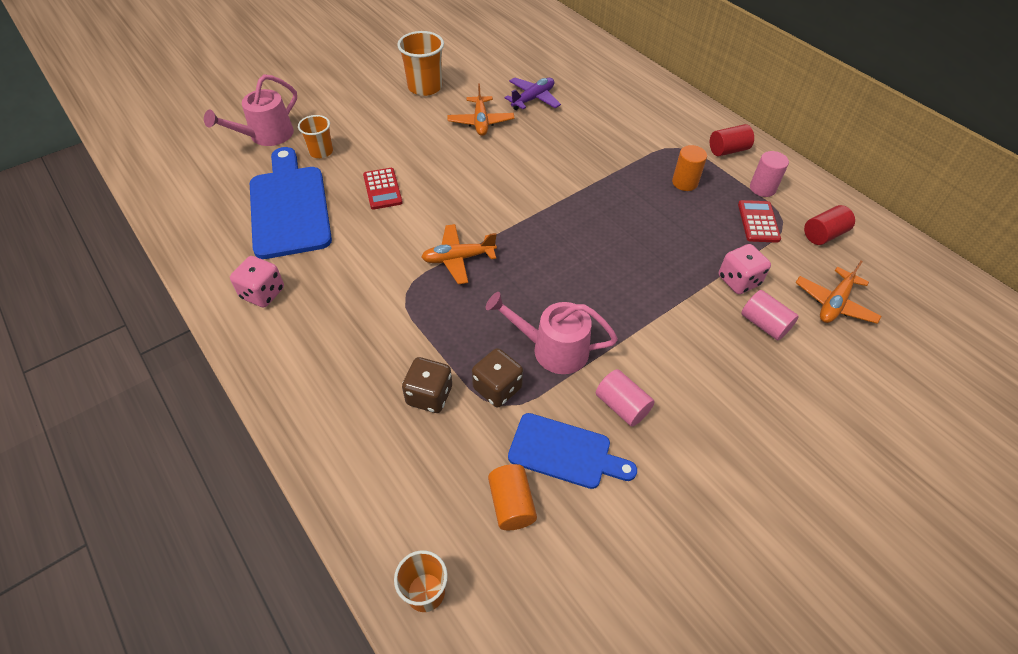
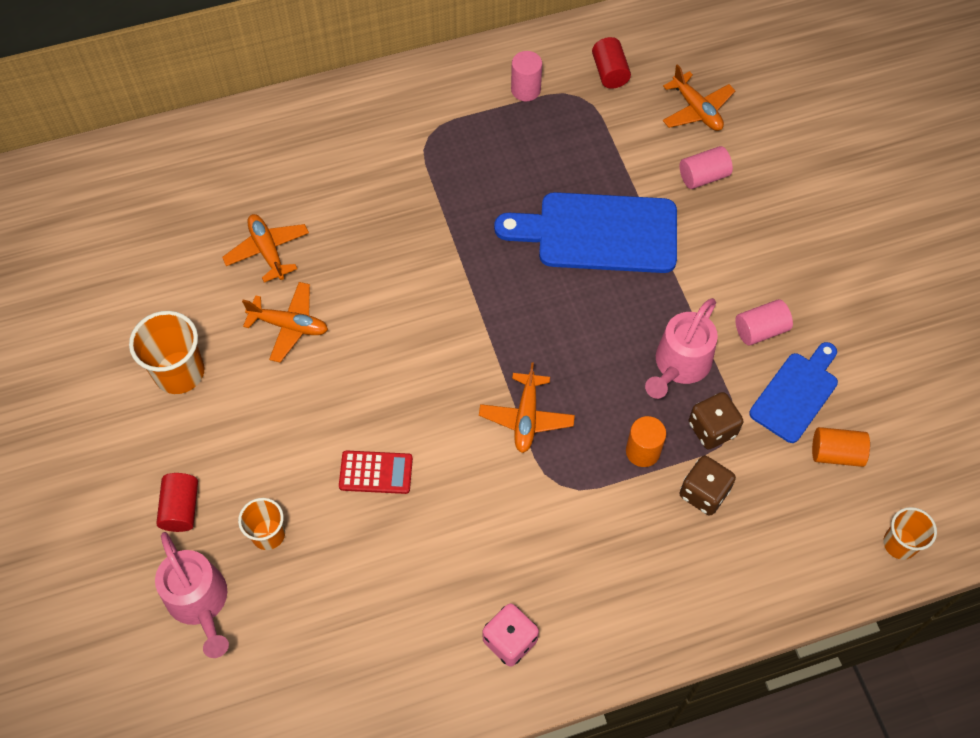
camera: 70 degrees left, 10 degrees up
(289, 206) = (366, 590): blue cutting board -> blue cutting board (598, 233)
(533, 99) = (267, 251): purple plane -> orange plane
(684, 182) = (489, 155): orange cylinder -> orange cylinder (642, 451)
(728, 150) = (453, 92): red cylinder -> red cylinder (181, 508)
(738, 281) = (644, 172): pink dice -> none
(758, 222) = (572, 117): red calculator -> none

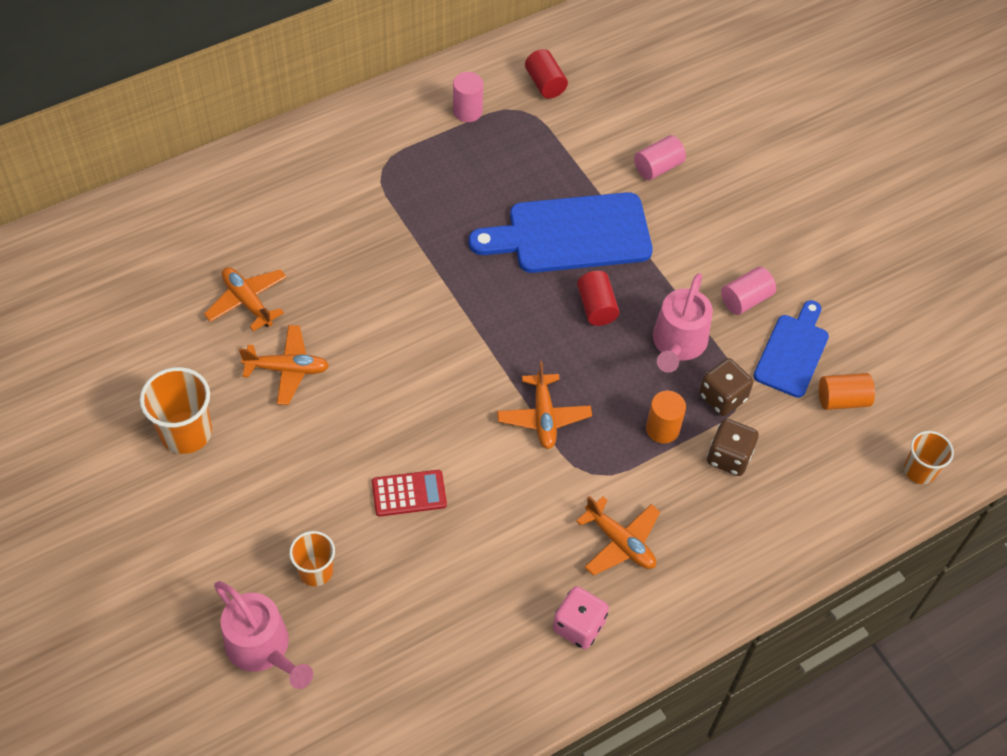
camera: 15 degrees left, 5 degrees down
(181, 508) = (221, 562): red cylinder -> red cylinder (596, 307)
(697, 110) = (637, 107): orange plane -> orange plane (620, 542)

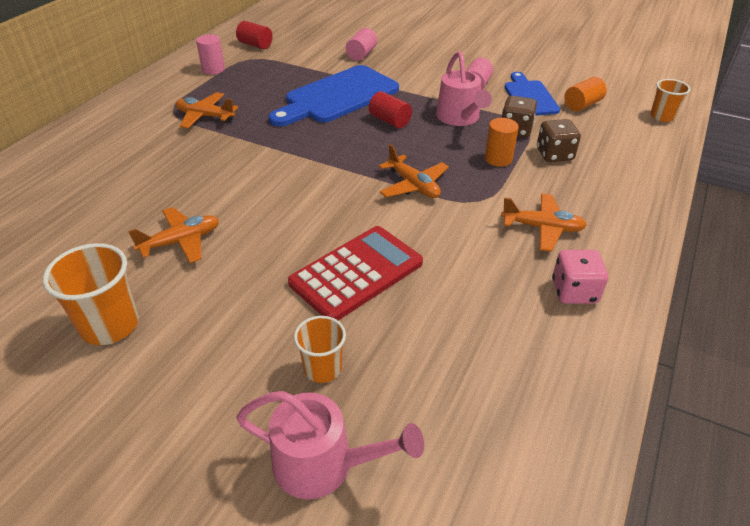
camera: 30 degrees left, 15 degrees down
(247, 301) = (112, 215): orange plane -> orange plane (205, 116)
(409, 493) = (356, 273): red calculator -> red calculator, size x1.75

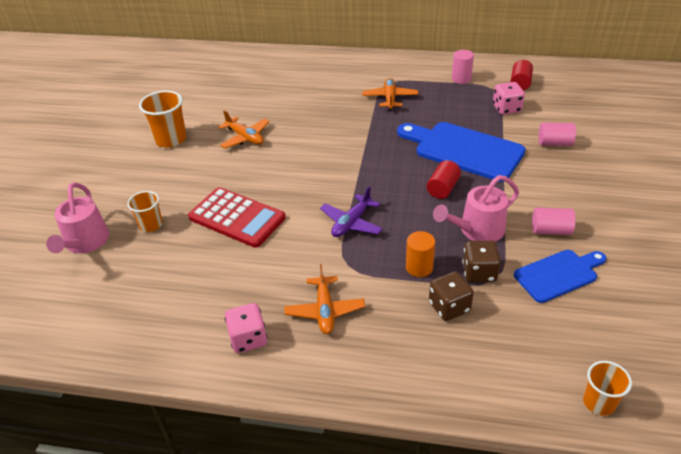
camera: 75 degrees right, 0 degrees up
(290, 61) = (506, 109): none -> pink dice
(413, 185) = (351, 223): orange plane -> purple plane
(582, 105) = (572, 321): orange cylinder -> none

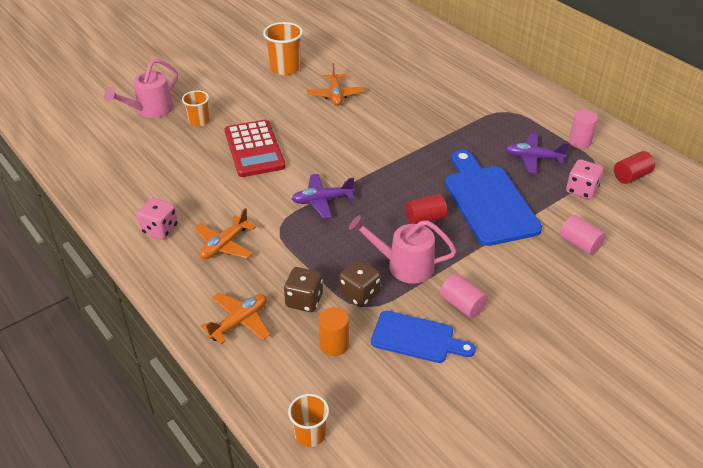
camera: 40 degrees right, 0 degrees up
(390, 98) = (489, 125): orange plane -> orange plane (239, 322)
(419, 267) = (323, 261): orange cylinder -> orange cylinder (334, 345)
(449, 105) = (533, 158): none -> purple plane

